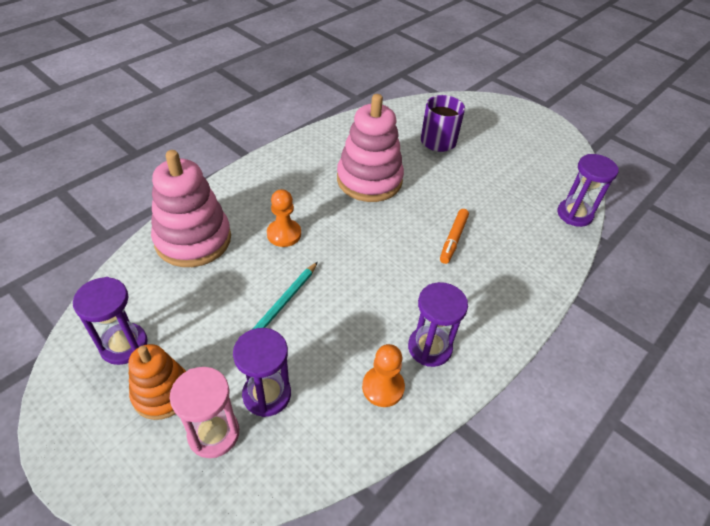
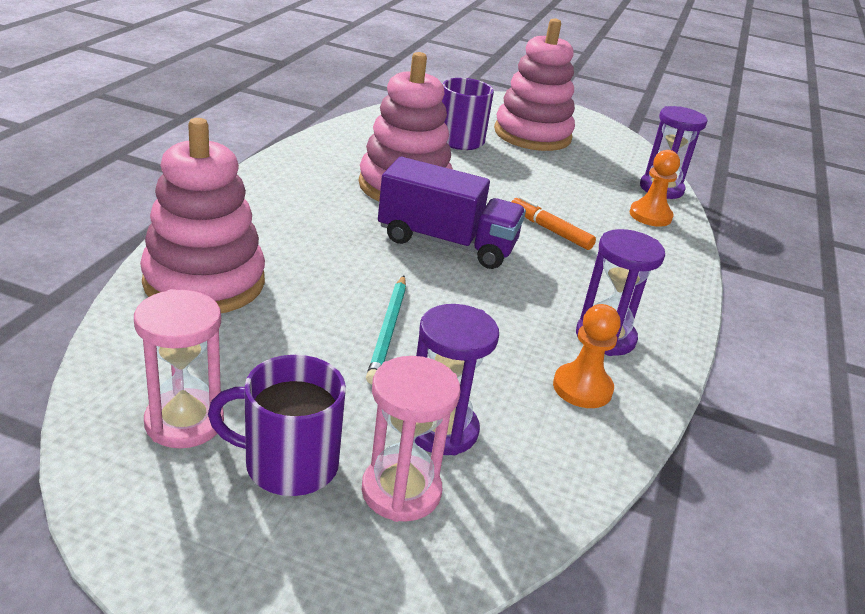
camera: 25 degrees left, 15 degrees down
(124, 345) = (184, 422): purple hourglass -> pink hourglass
(162, 393) = (289, 464): orange stacking toy -> purple mug
(284, 234) = (333, 256): orange pawn -> orange pawn (650, 216)
(368, 237) = (447, 243): none -> purple truck
(453, 239) = (550, 230): orange marker -> orange marker turned 135 degrees clockwise
(500, 143) = (532, 135): none -> pink stacking toy

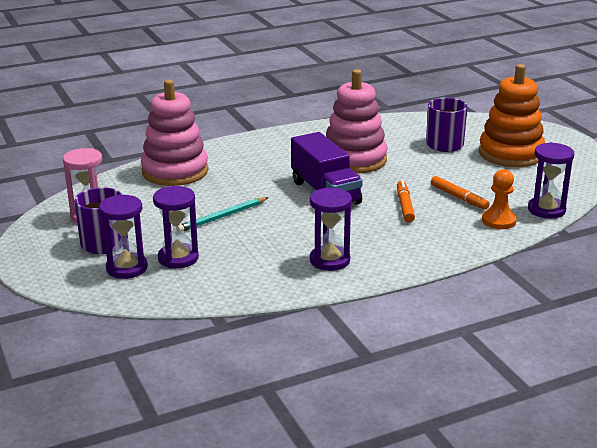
camera: 50 degrees right, 5 degrees down
(401, 491) = (127, 268): pink hourglass -> purple hourglass
(532, 135) = (510, 154): pink stacking toy -> orange stacking toy
(577, 201) = (458, 198): none -> orange marker
(582, 388) = (272, 272): orange pawn -> none

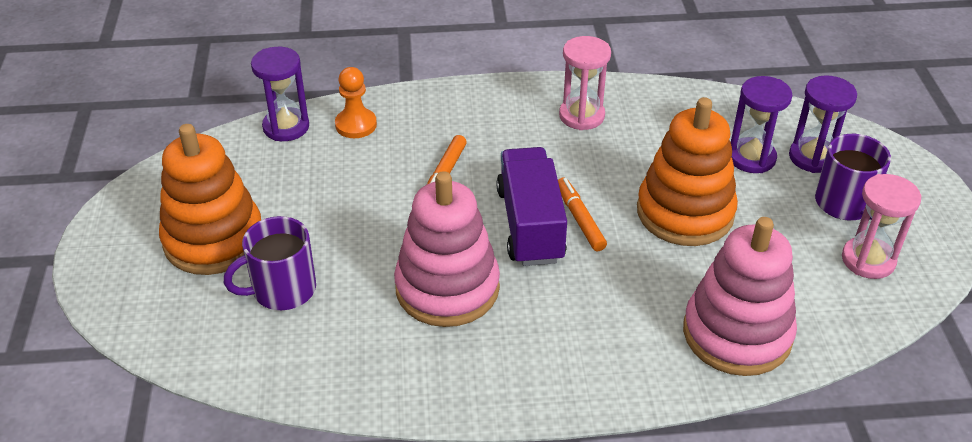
camera: 160 degrees left, 15 degrees up
(222, 217) = (685, 212): turquoise pencil -> orange stacking toy
(329, 260) = (581, 116): purple hourglass -> pink hourglass
(458, 198) = (367, 171): orange marker -> orange marker (580, 219)

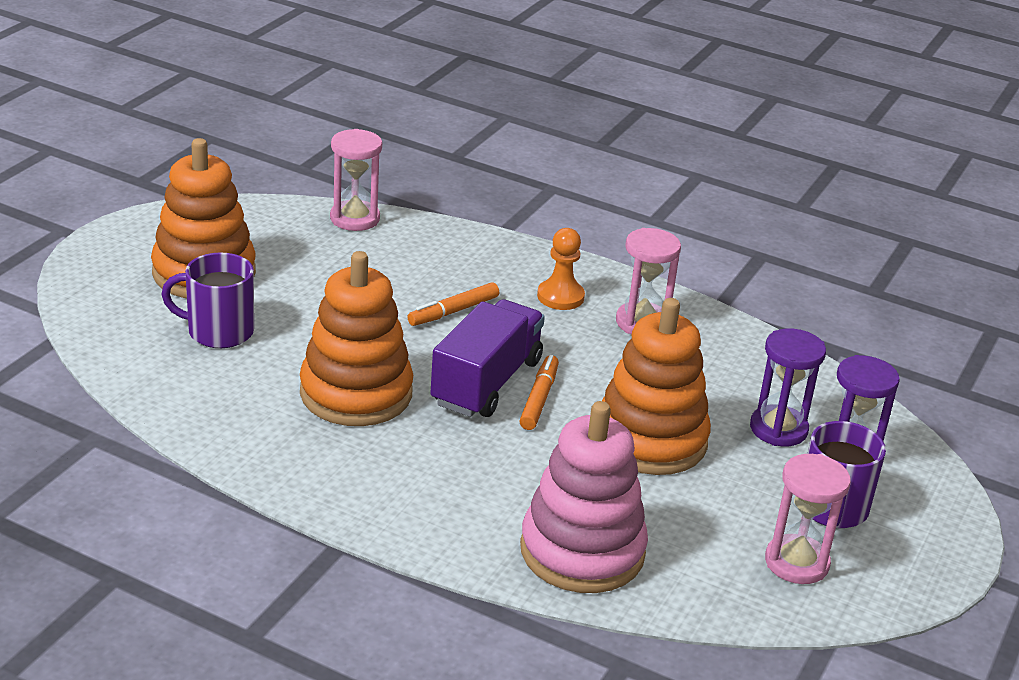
camera: 30 degrees right, 10 degrees down
(286, 127) = (355, 219): purple hourglass -> pink hourglass
(356, 125) = (418, 242): orange pawn -> orange pawn (560, 297)
(447, 288) = (356, 393): pink stacking toy -> orange stacking toy

